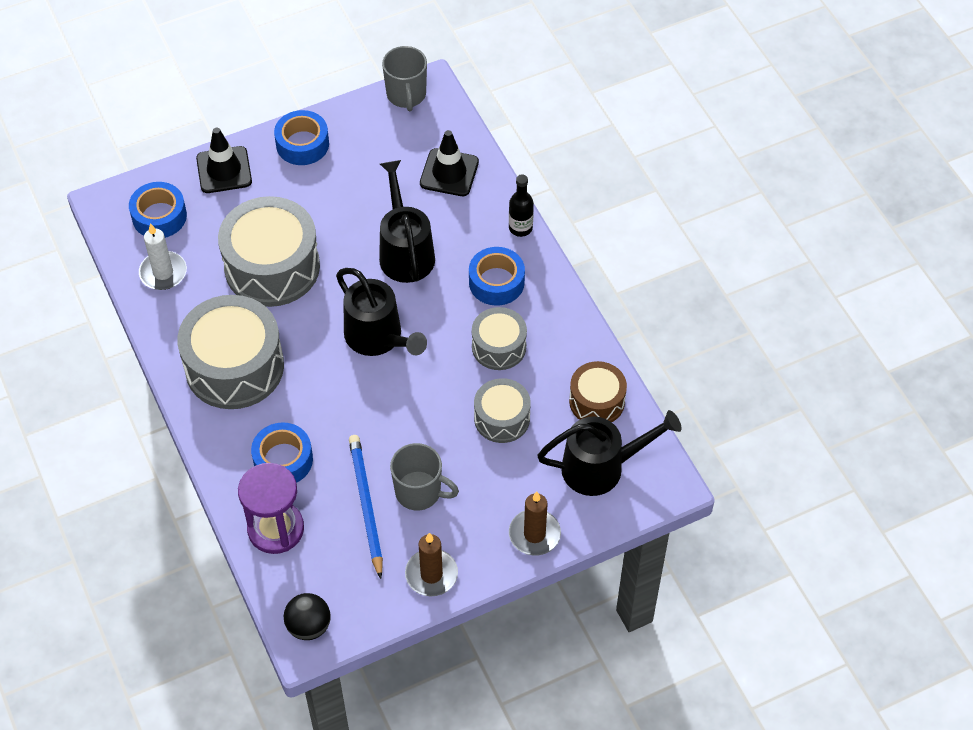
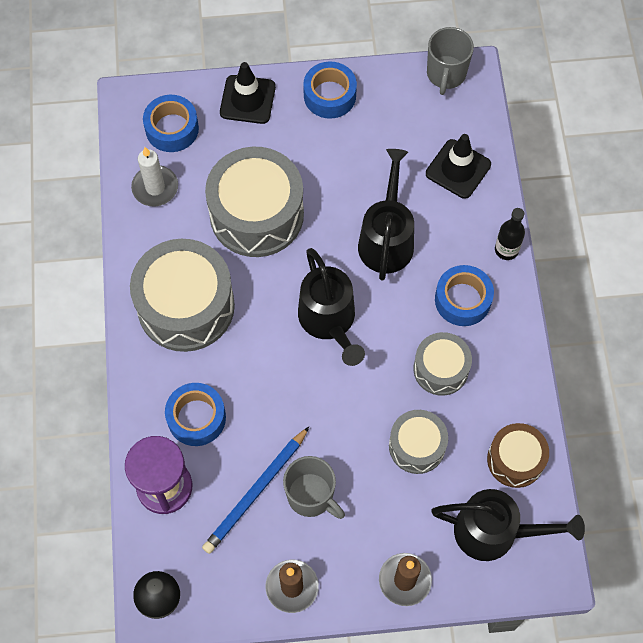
camera: 20 degrees right, 10 degrees up
(366, 505) = (256, 492): blue pencil -> blue pencil turned 150 degrees counterclockwise

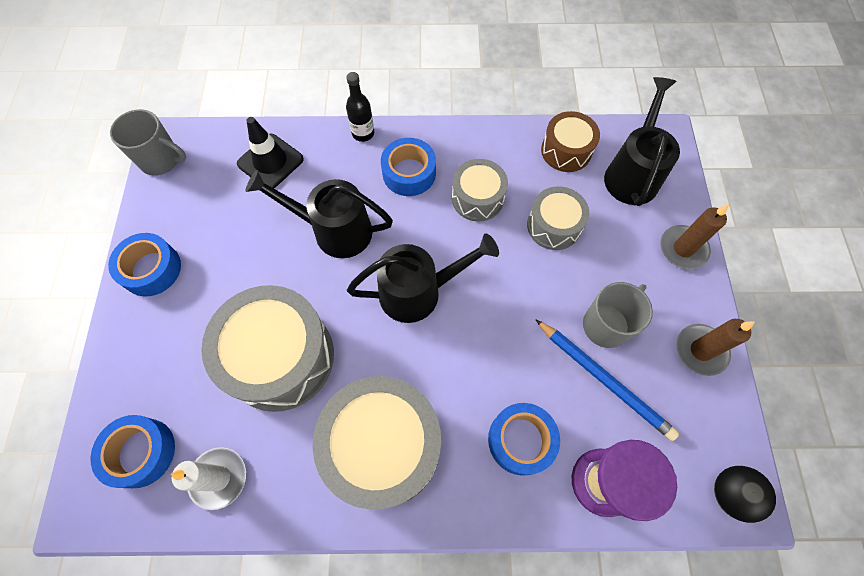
camera: 85 degrees left, 0 degrees up
(247, 99) = (128, 357): black traffic cone -> none

